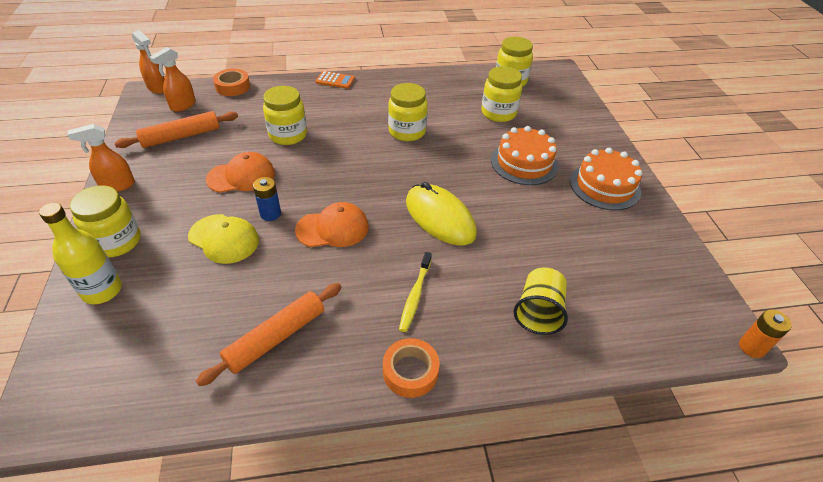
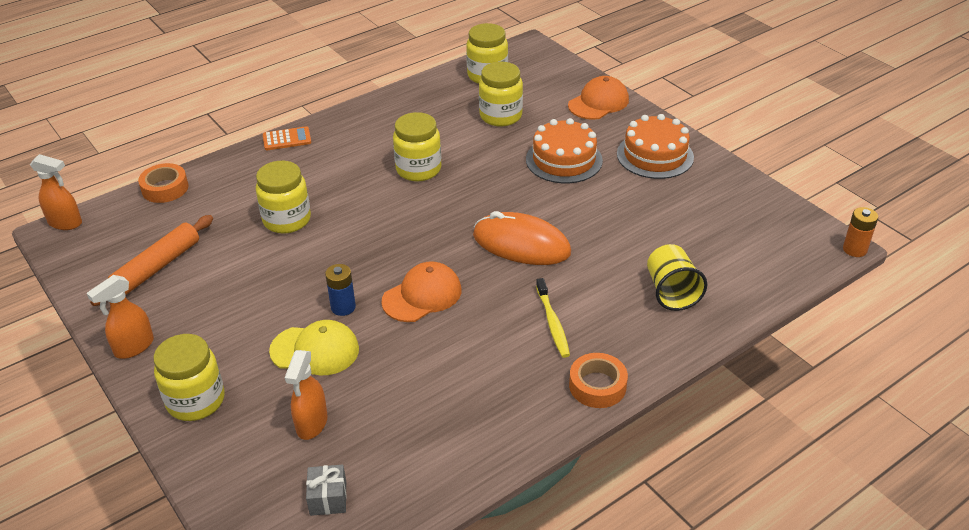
camera: 25 degrees left, 5 degrees down
(102, 290) = (229, 450): yellow bottle -> none
(128, 366) = (328, 498): none -> grey gift
(183, 106) = (122, 232): orange spray bottle -> orange spray bottle (311, 424)
(241, 176) = (274, 282): orange cap -> orange cap (598, 102)
(276, 338) = (452, 412): orange rolling pin -> none
(440, 218) = (521, 244): yellow mouse -> orange mouse

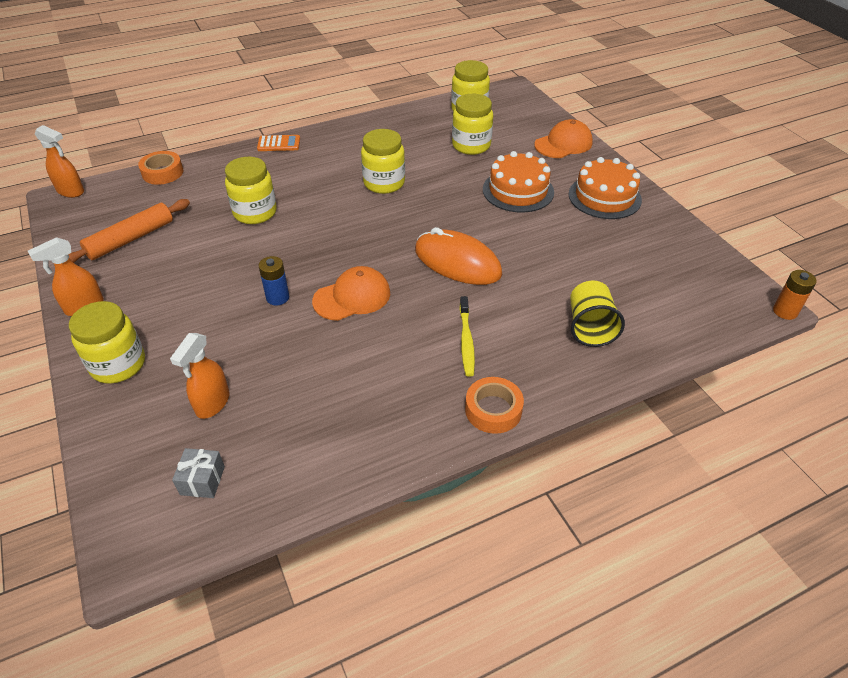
camera: 10 degrees right, 5 degrees up
(315, 350) = (239, 334): yellow cap -> none

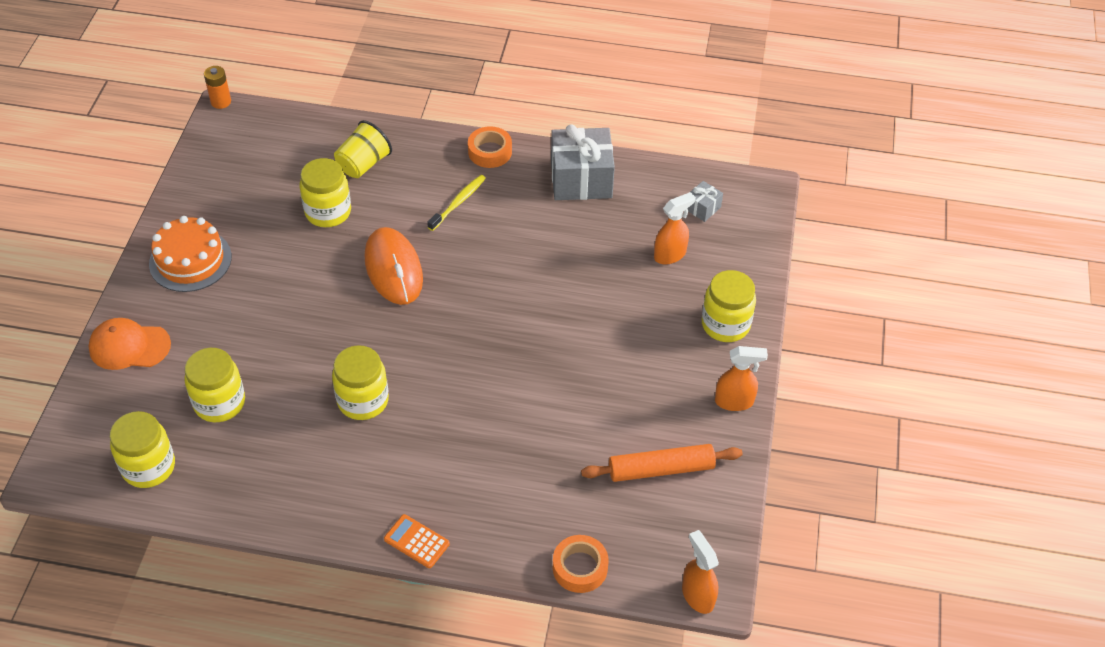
camera: 145 degrees left, 5 degrees up
(255, 213) = (520, 435): yellow jar -> yellow jar (328, 212)
(277, 297) = (567, 318): blue battery -> none
(352, 297) = (507, 285): orange cap -> none
(369, 435) = (581, 179): none -> grey gift
(518, 191) = (253, 313): orange cake -> none

